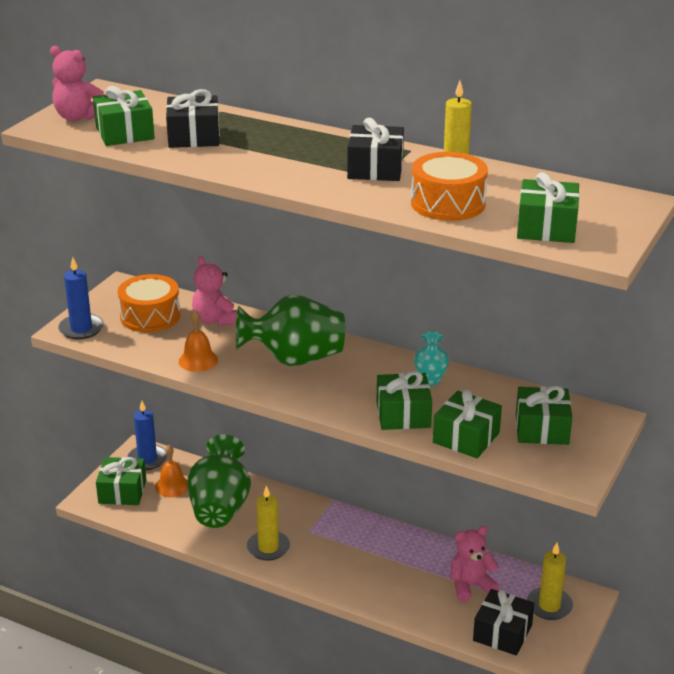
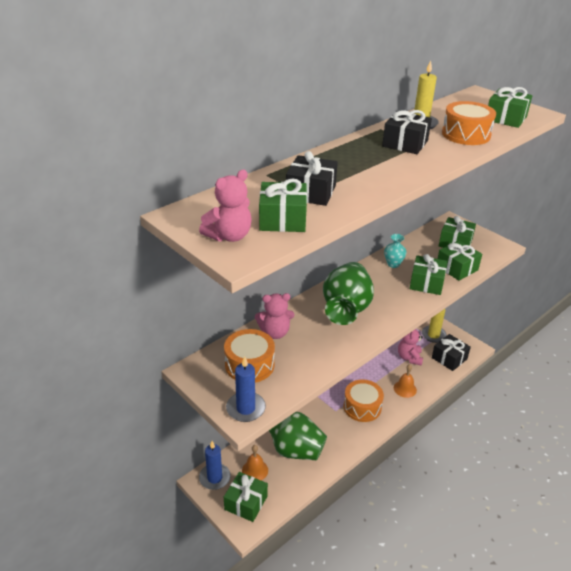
camera: 70 degrees left, 5 degrees up
(198, 360) = (326, 353): orange bell -> orange bell (405, 389)
(268, 548) = (344, 434): yellow candle -> none
(330, 554) = (362, 407): none -> orange drum

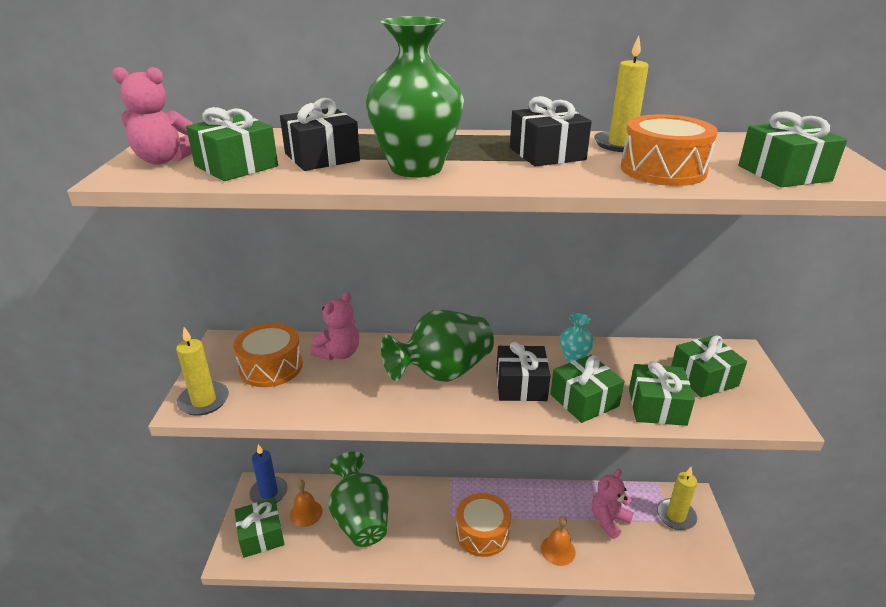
camera: 45 degrees right, 5 degrees down
(245, 408) = (204, 401): blue candle -> yellow candle
(275, 332) = (339, 353): pink teddy bear -> pink teddy bear turned 90 degrees counterclockwise
(372, 178) = (416, 168): none -> green vase
(449, 358) = (664, 557): black gift -> black gift (521, 385)

